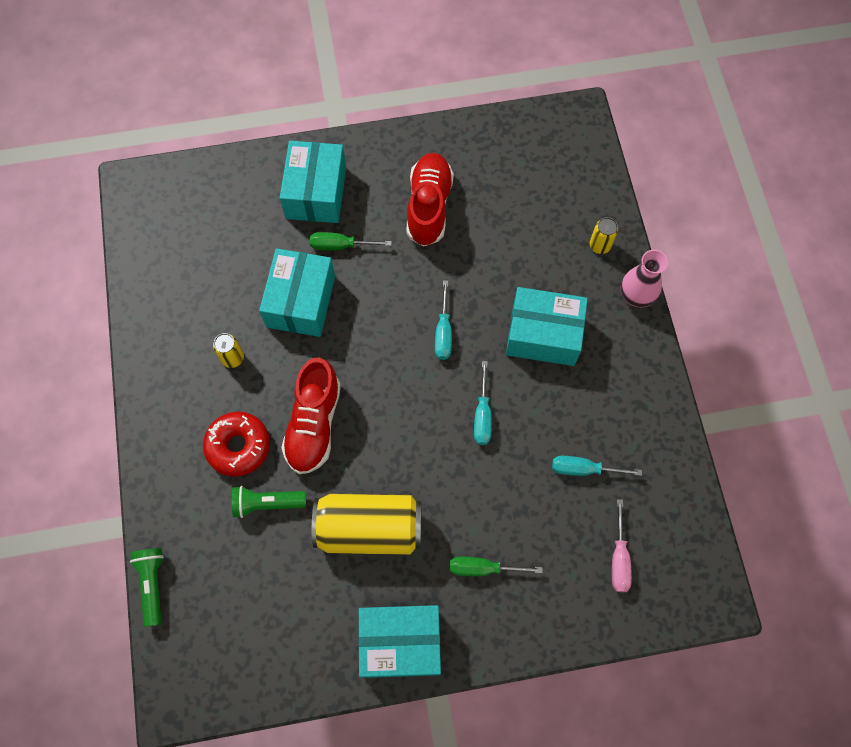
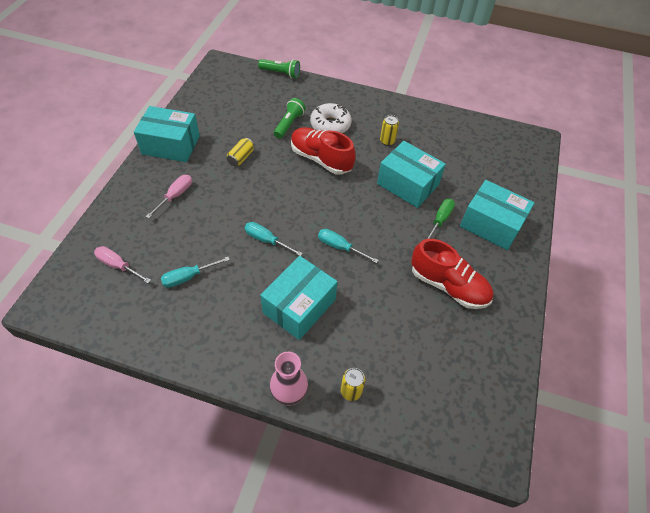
camera: 115 degrees right, 15 degrees down
(238, 446) = (330, 125): red donut -> white donut
(369, 528) = (241, 158): yellow can -> yellow can, size x0.44
(400, 643) = (171, 145): turquoise box -> turquoise box turned 75 degrees clockwise
(482, 568) = (175, 195): green screwdriver -> pink screwdriver
(583, 469) = (188, 277): turquoise screwdriver -> turquoise screwdriver turned 150 degrees counterclockwise

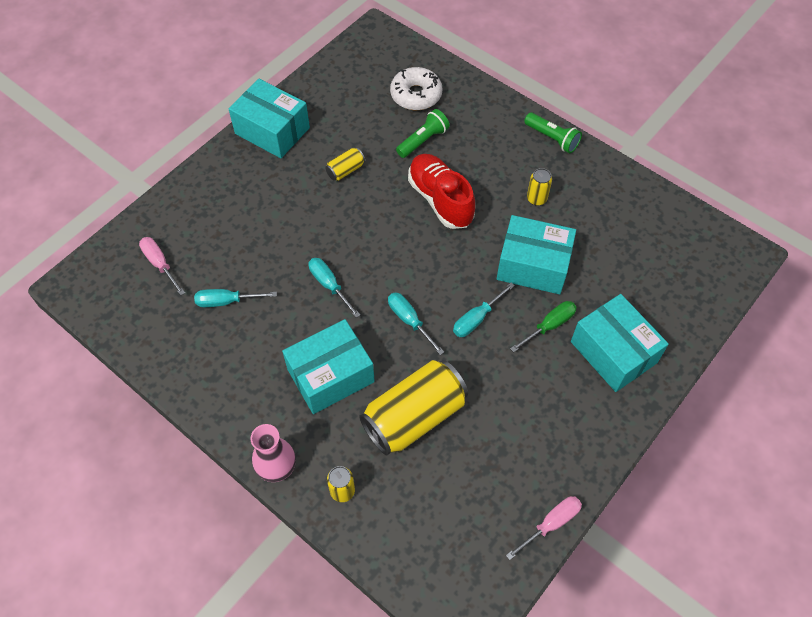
camera: 25 degrees right, 5 degrees up
(175, 195) = (252, 198): pink screwdriver -> pink screwdriver (551, 523)
(280, 73) = (445, 65): green flashlight -> green flashlight (552, 138)
(330, 125) = (474, 155): white donut -> white donut (416, 95)
(378, 315) = (414, 416): none -> yellow can
(387, 231) = (476, 319): none -> turquoise screwdriver
(407, 184) = (533, 265): turquoise box -> turquoise box turned 45 degrees counterclockwise
(448, 286) = (515, 411): red shoe -> none

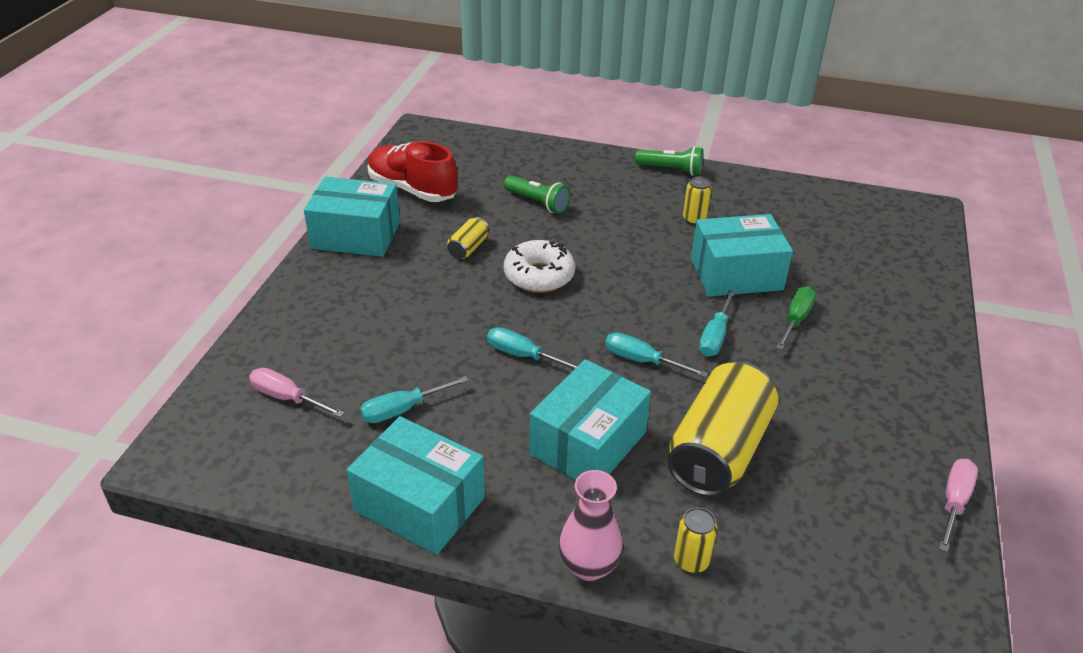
camera: 25 degrees left, 20 degrees down
(416, 95) = (502, 169): white donut -> white donut (539, 276)
(423, 140) = (537, 203): green flashlight -> green flashlight turned 105 degrees clockwise
(440, 200) = (594, 246): red shoe -> red shoe (412, 189)
(613, 352) = (878, 322): turquoise box -> turquoise box (419, 504)

